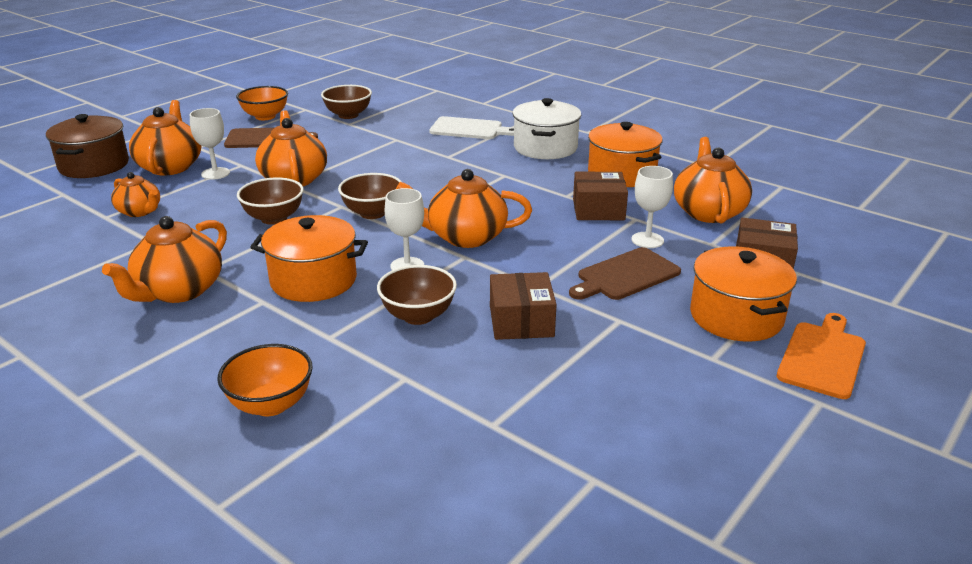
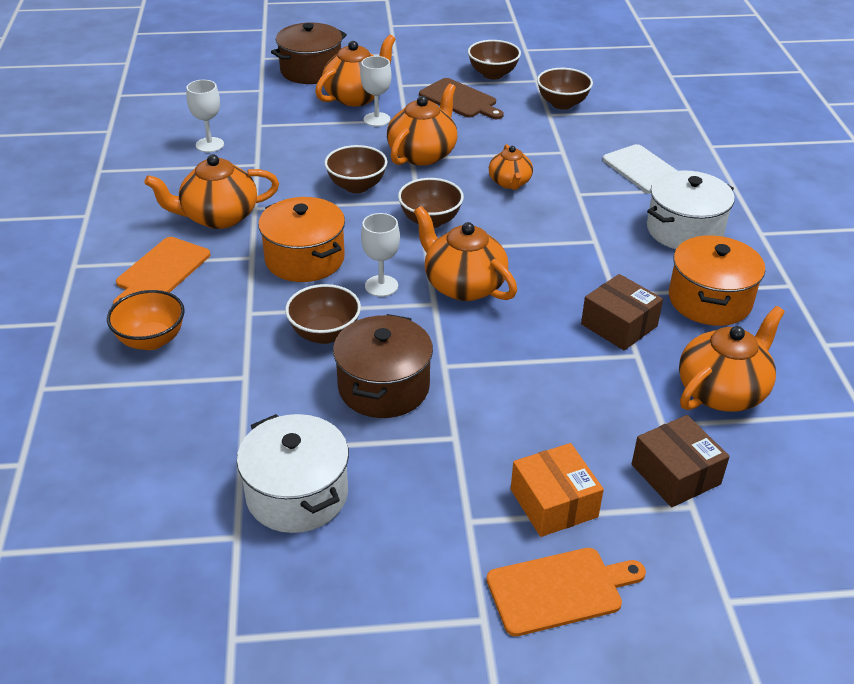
camera: 45 degrees right, 10 degrees up
(140, 211) = (284, 131): orange teapot -> orange teapot (510, 183)
(188, 354) = (161, 271): none -> orange cutting board
(265, 116) = (493, 74): orange bowl -> brown bowl
(521, 321) = (384, 387): brown box -> brown pot
(584, 422) = (297, 494): none -> white pot
(625, 275) = (529, 403): brown cutting board -> none
(647, 240) = (608, 383): white goblet -> white goblet (210, 145)
(736, 317) = (554, 503): orange pot -> orange box

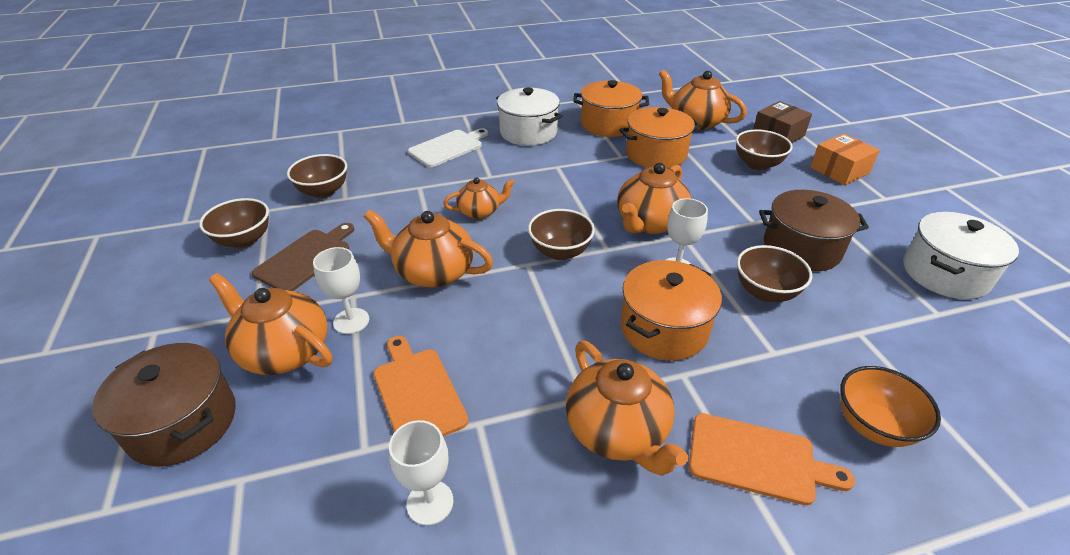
camera: 100 degrees left, 0 degrees up
(356, 186) = (511, 313): brown bowl -> brown bowl (757, 164)
(559, 590) = (898, 166): orange cutting board -> orange cutting board (417, 393)
(619, 325) = (656, 154): brown box -> orange pot

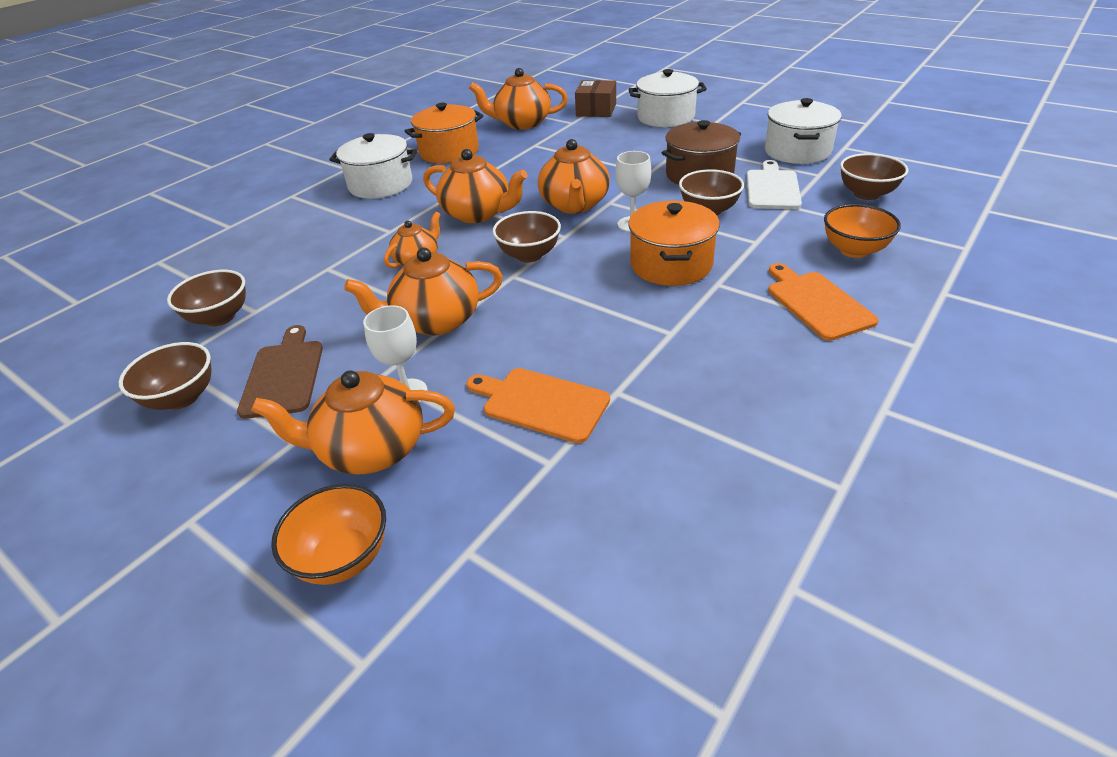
camera: 35 degrees left, 0 degrees up
(183, 423) = (343, 557): brown pot -> orange bowl
(430, 502) = (648, 458): white goblet -> none
(448, 147) = (313, 227): white cutting board -> white cutting board (772, 188)
(618, 431) = (719, 338): orange teapot -> orange teapot (478, 214)
(656, 154) = (518, 158): orange pot -> none
(757, 164) = (605, 135): brown bowl -> brown bowl (866, 194)
(757, 459) = (817, 303): orange cutting board -> orange cutting board turned 90 degrees counterclockwise
(839, 170) = (665, 117): orange box -> white pot

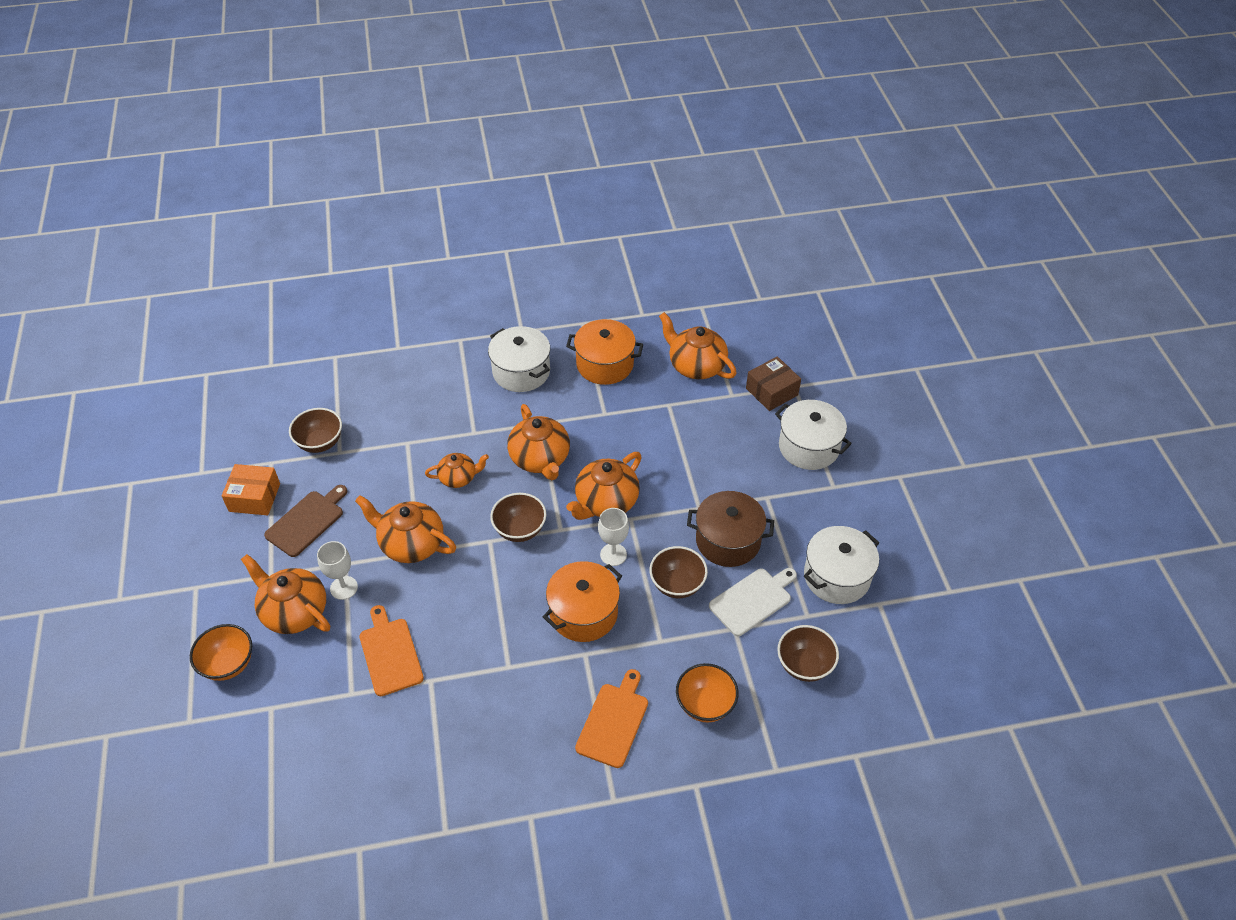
camera: 40 degrees right, 10 degrees up
(182, 398) = (254, 497): brown bowl -> orange box

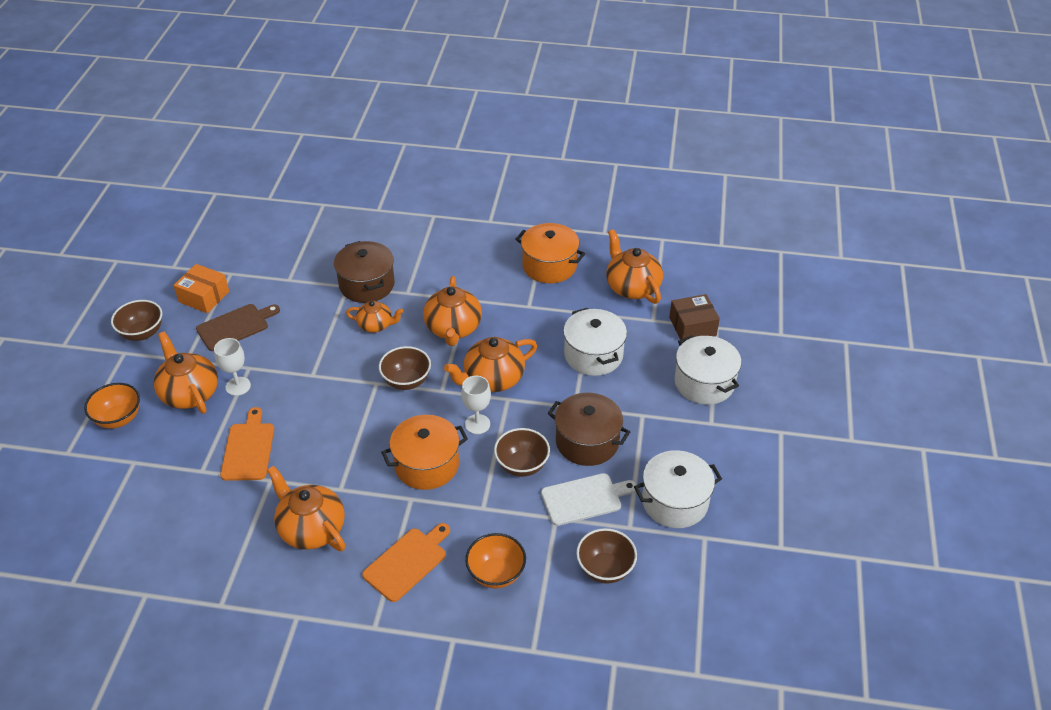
camera: 20 degrees right, 5 degrees down
(320, 443) = (277, 268): brown bowl -> brown bowl (142, 333)
(411, 544) = (309, 367): orange teapot -> orange teapot (311, 528)
(427, 435) = (367, 285): none -> brown pot
(521, 372) = (473, 254): white pot -> white pot (593, 355)

